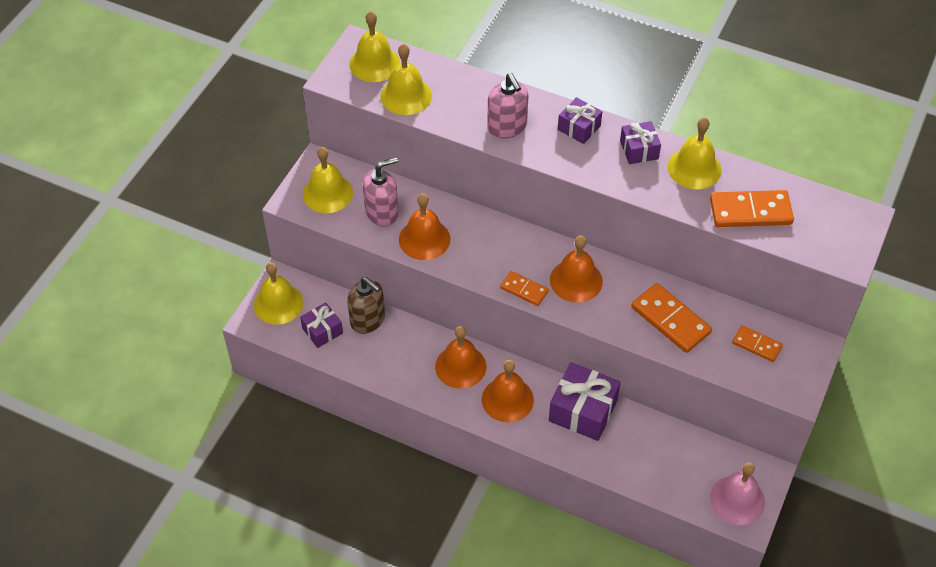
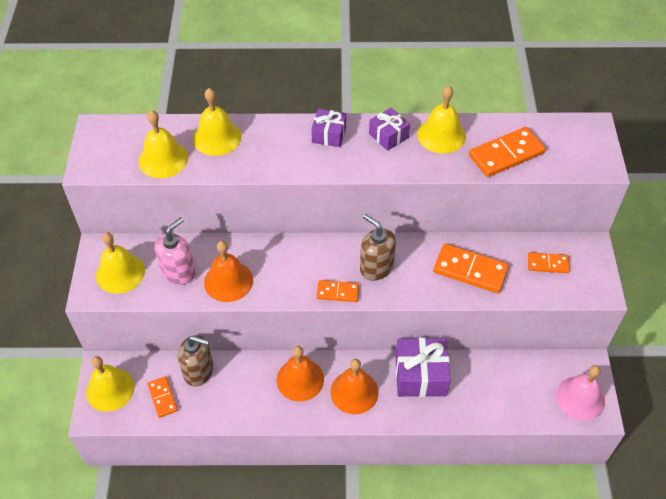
camera: 25 degrees left, 0 degrees up
(322, 331) = (162, 398): purple gift -> orange domino
(374, 63) = (120, 140): yellow bell -> yellow bell (217, 137)
(507, 127) = (267, 155): pink soap dispenser -> none
(576, 280) = (376, 267): orange bell -> brown soap dispenser

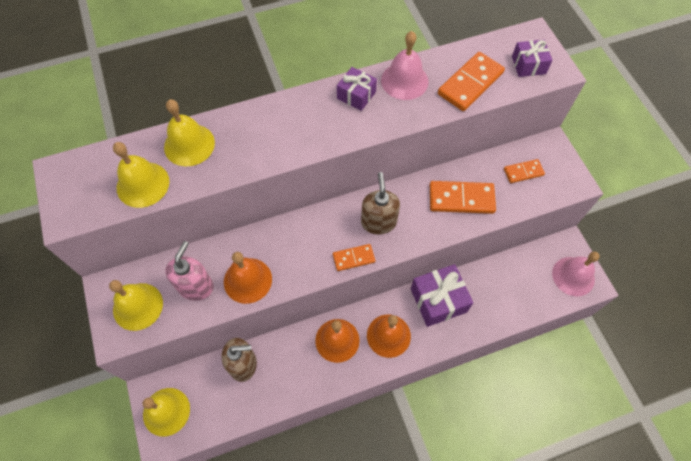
camera: 20 degrees left, 10 degrees up
(162, 398) = (219, 402): orange domino -> none
(329, 135) = (299, 110): purple gift -> purple gift (528, 65)
(376, 267) = (378, 222): brown soap dispenser -> brown soap dispenser turned 60 degrees clockwise
(441, 135) = (404, 81): yellow bell -> pink bell

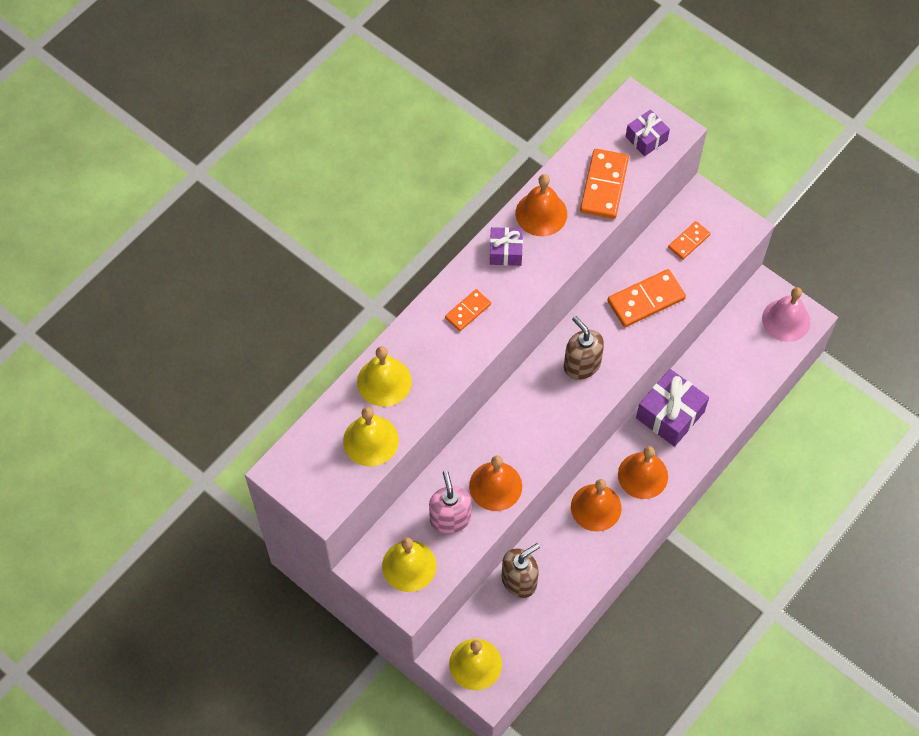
camera: 30 degrees left, 0 degrees up
(353, 258) = (581, 412): orange domino -> orange domino (468, 311)
(404, 81) = (541, 213): pink bell -> orange bell

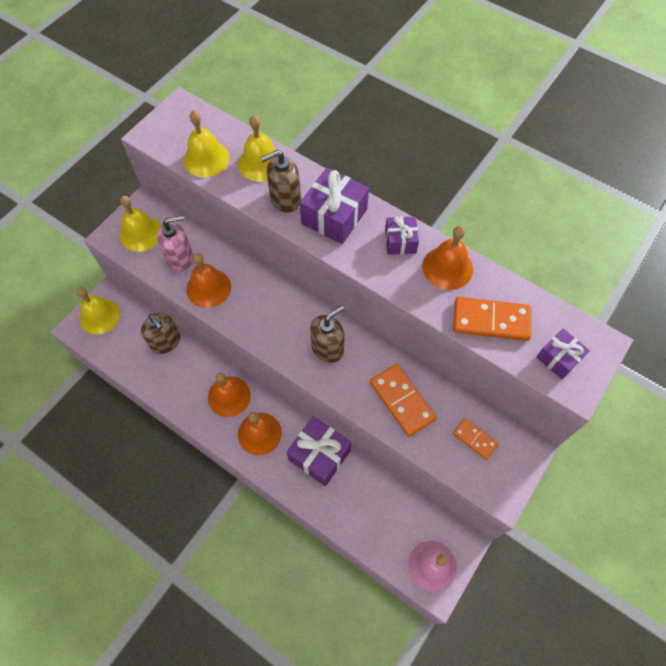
camera: 85 degrees right, 0 degrees up
(439, 358) = (285, 199): none -> brown soap dispenser
(468, 311) = (334, 216): orange domino -> purple gift

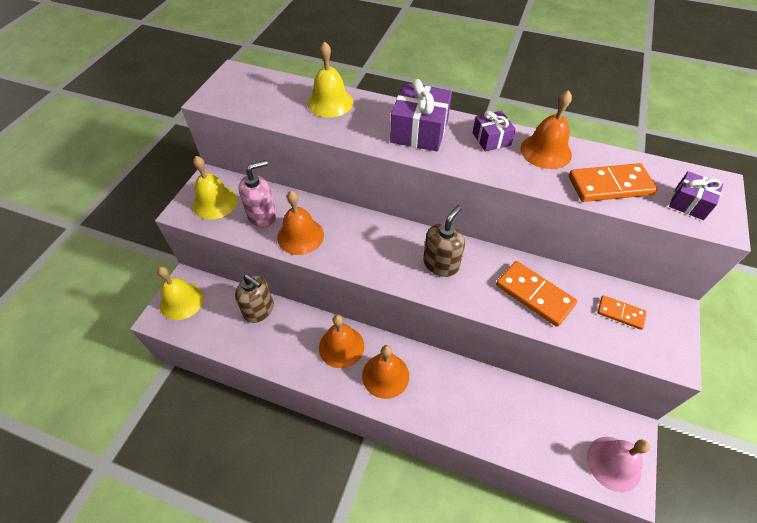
camera: 15 degrees left, 10 degrees down
(206, 159) = (274, 108): yellow bell -> none
(285, 199) = (366, 126): brown soap dispenser -> none
(319, 455) = (454, 381): purple gift -> none

